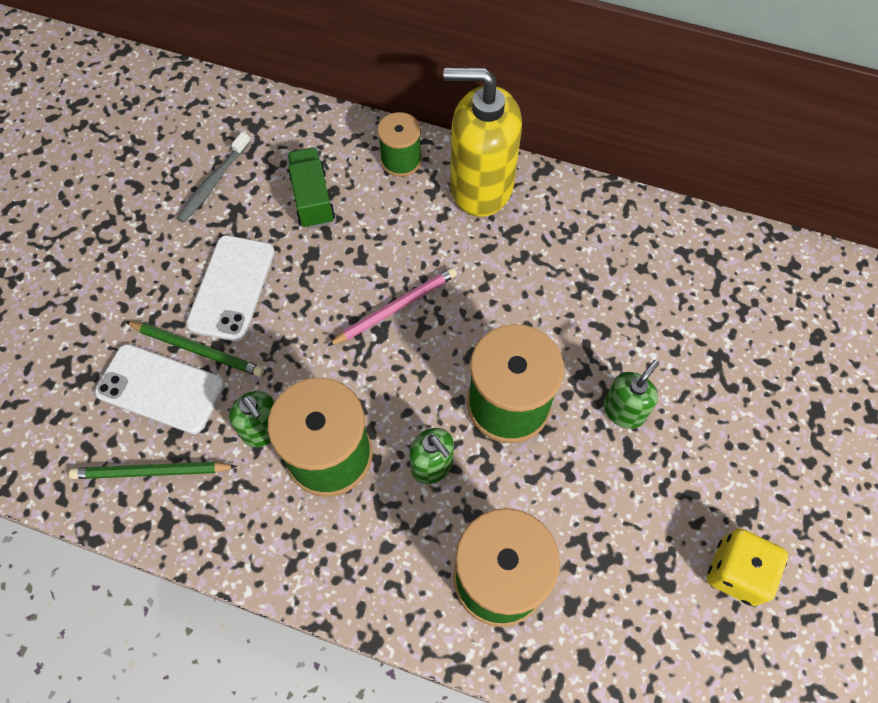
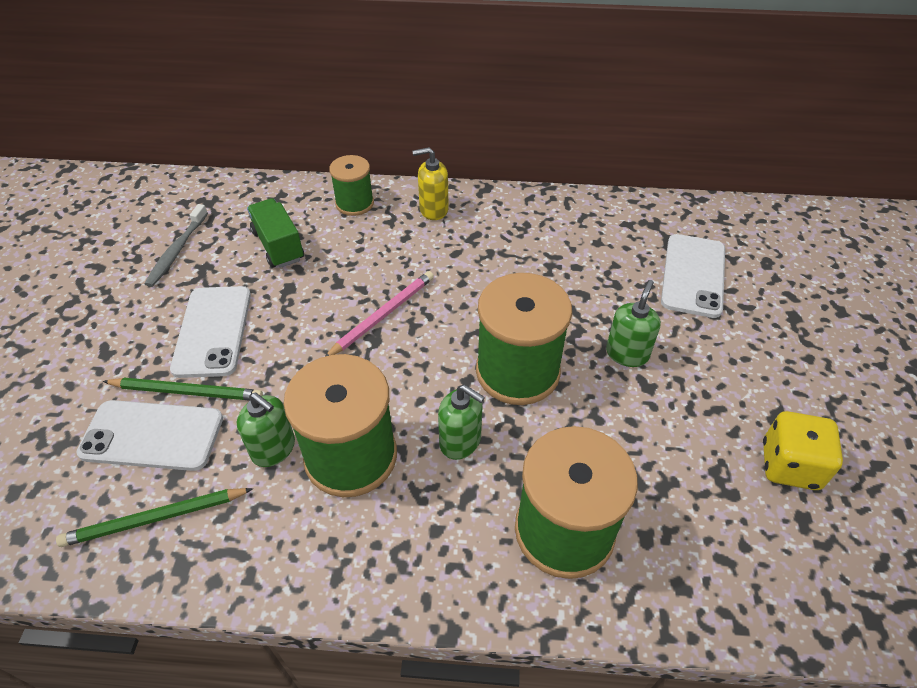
camera: 15 degrees left, 15 degrees down
(481, 186) = (433, 210): yellow soap dispenser -> yellow soap dispenser, size x0.50
(729, 334) = (693, 275): none -> white phone

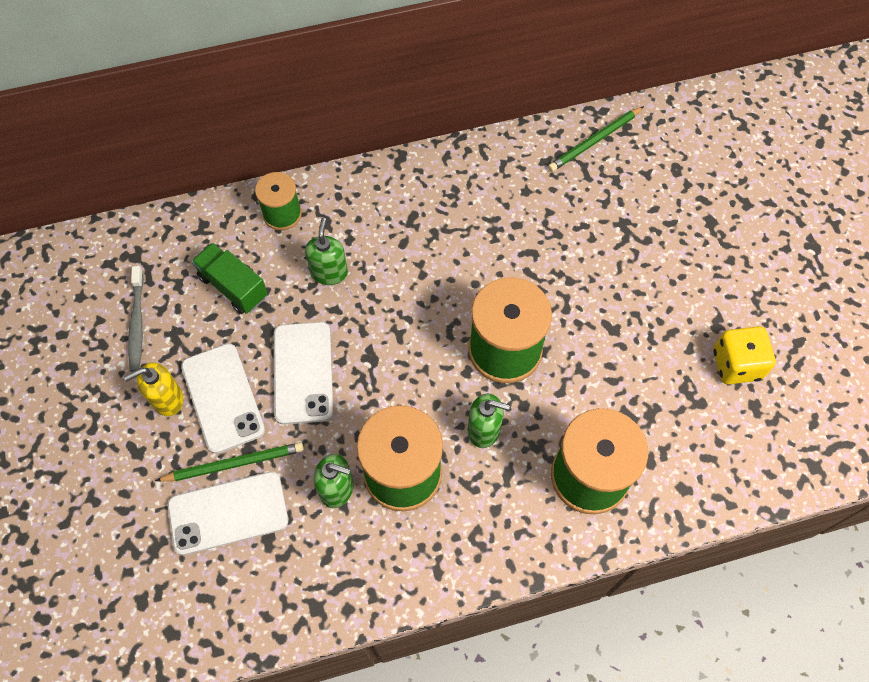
camera: 20 degrees left, 15 degrees up
(155, 519) = (273, 580): green pencil -> green pencil (595, 141)
(383, 315) = (367, 331): pink pencil -> none
(433, 210) = (361, 198): yellow soap dispenser -> yellow soap dispenser (167, 399)
(627, 353) = (587, 303): green soap dispenser -> green soap dispenser (329, 272)
(693, 275) = (618, 203): white phone -> white phone (303, 372)

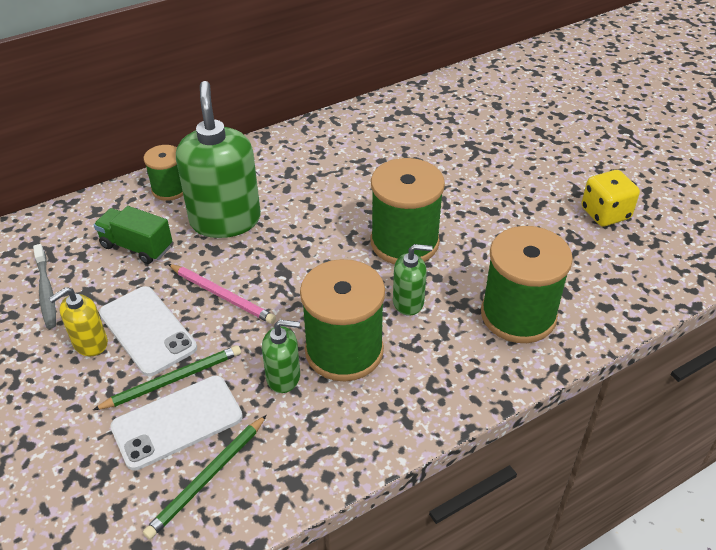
camera: 15 degrees left, 20 degrees down
(303, 372) = (222, 295): white phone -> pink pencil
(329, 272) = (225, 220): green soap dispenser -> green soap dispenser, size x2.02
(595, 141) = (424, 100): green pencil -> green pencil (208, 478)

